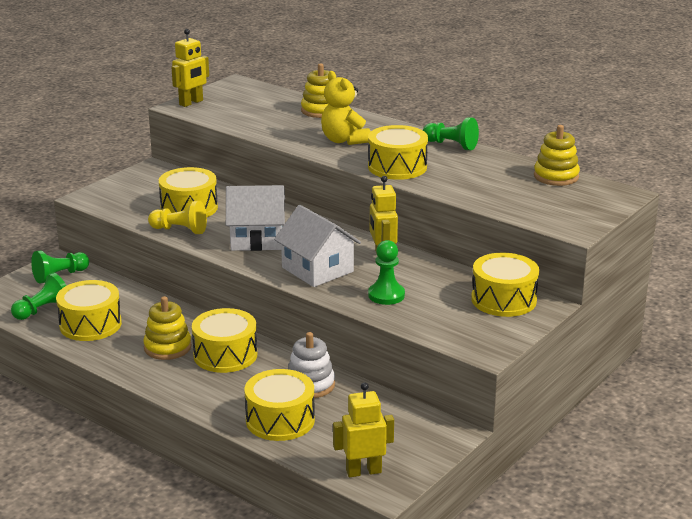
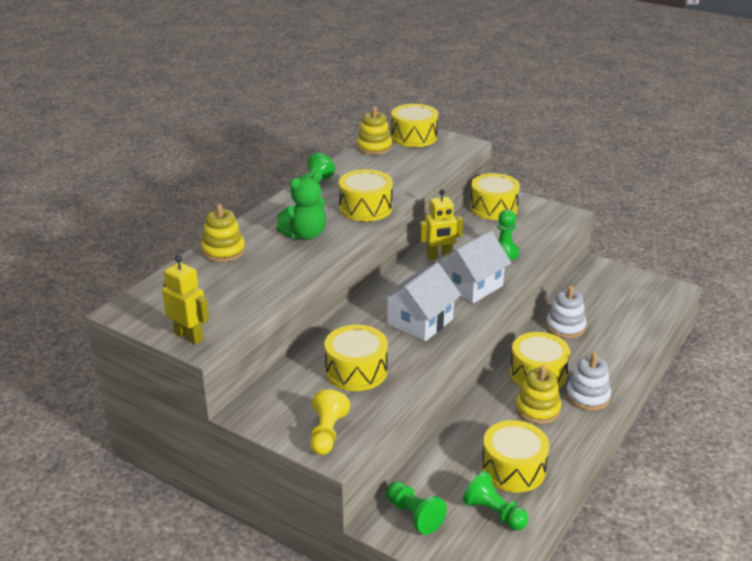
camera: 95 degrees left, 5 degrees up
(177, 380) = (587, 396): none -> white stacking toy
(180, 230) = (410, 370): yellow pawn -> yellow pawn (327, 433)
(256, 239) = (420, 322): white house -> white house turned 45 degrees clockwise
(280, 420) = (619, 337): yellow drum -> yellow drum (414, 137)
(344, 140) = (305, 235): yellow teddy bear -> green teddy bear
(363, 471) = (660, 298): yellow robot -> none

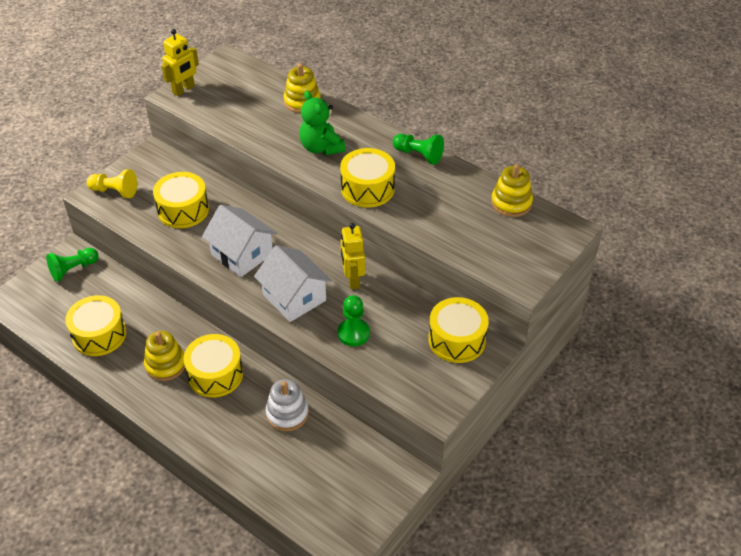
camera: 95 degrees right, 15 degrees up
(414, 137) = (541, 238): yellow drum -> none
(494, 513) = (58, 315): green pawn -> none
(587, 396) = (173, 407): white stacking toy -> none

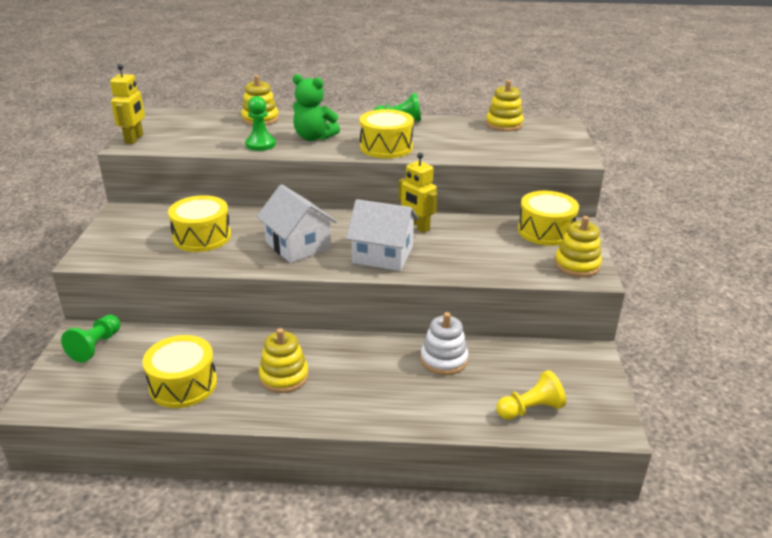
camera: 35 degrees left, 15 degrees down
(115, 191) = (110, 247): yellow pawn -> yellow pawn (530, 409)
(215, 374) = (343, 362): yellow drum -> none
(242, 254) = (298, 245): white house -> white house turned 45 degrees clockwise
(353, 333) = (463, 257): green pawn -> green pawn (260, 144)
(437, 391) = (577, 265): none -> yellow stacking toy

